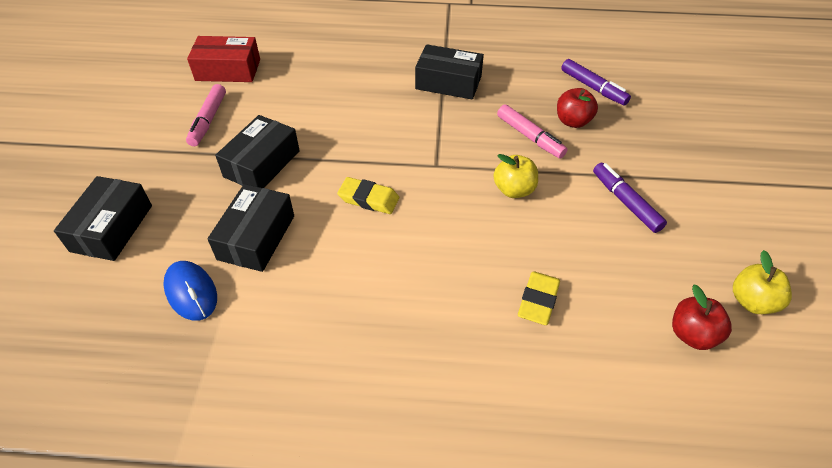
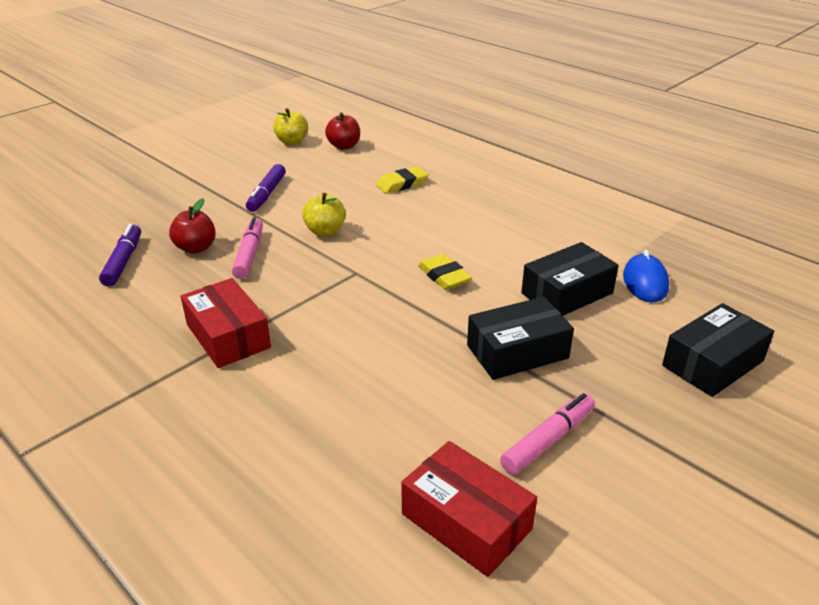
camera: 140 degrees left, 15 degrees down
(448, 82) = (228, 336): black box -> red box

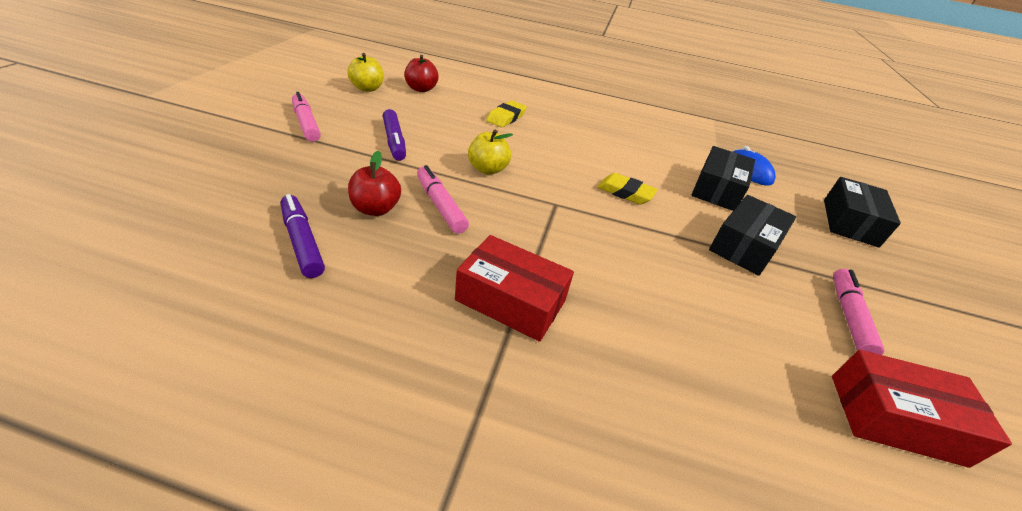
camera: 35 degrees left, 5 degrees up
(208, 170) = (306, 123): none -> pink marker

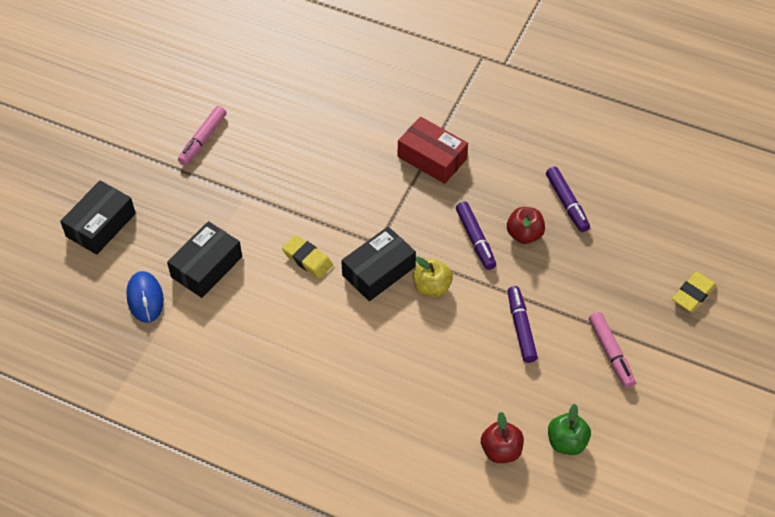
camera: 165 degrees left, 15 degrees up
(367, 88) = (566, 442): yellow apple -> green apple
(440, 205) = (475, 239): pink marker -> purple marker
(506, 117) = (398, 387): yellow eraser -> yellow eraser (693, 294)
(744, 246) = (233, 199): black box -> black box (378, 271)
(895, 418) = (236, 86): red box -> none

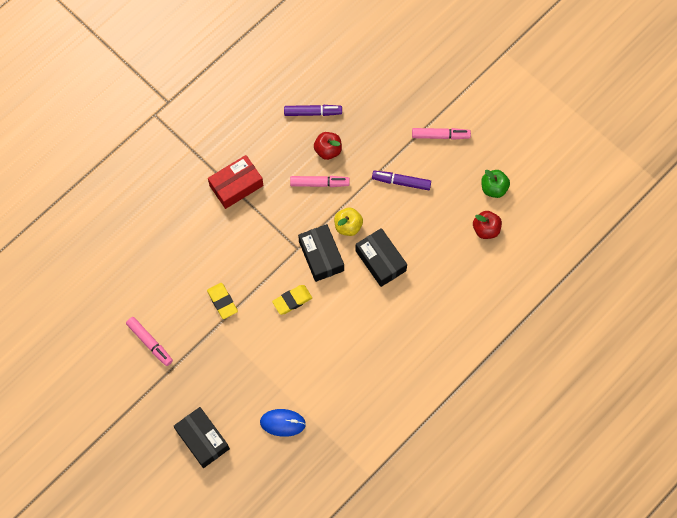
camera: 70 degrees left, 15 degrees up
(207, 267) = (272, 372): black box -> black box (380, 260)
(475, 239) = (319, 183): purple marker -> pink marker
(693, 294) = (415, 67): yellow eraser -> yellow eraser (222, 301)

